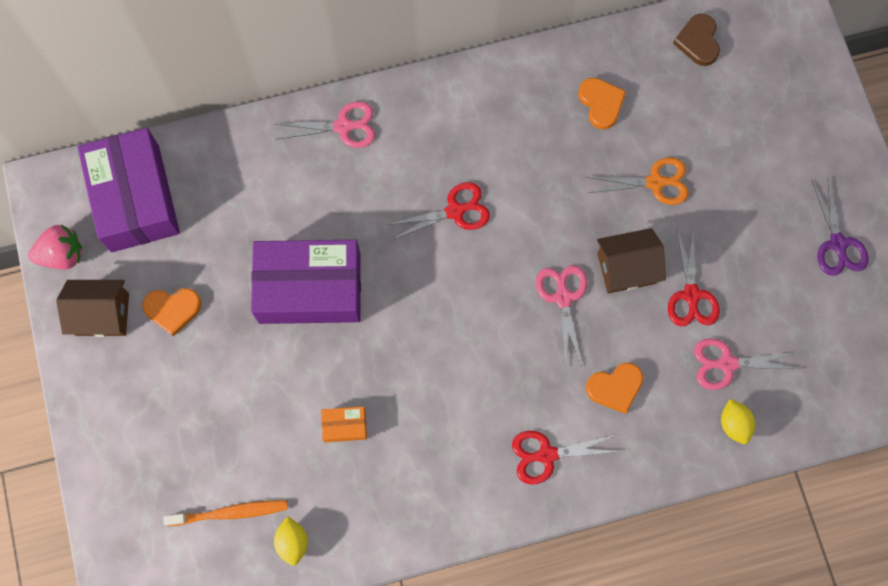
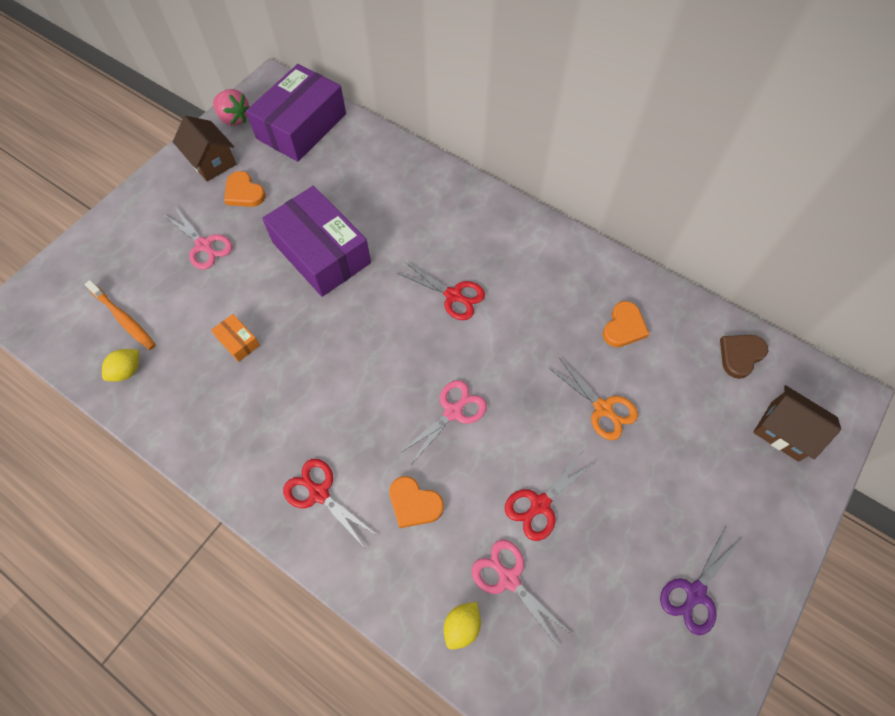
camera: 50 degrees right, 10 degrees down
(344, 126) = (450, 193): pink scissors -> pink scissors (204, 245)
(626, 268) = (517, 439): brown house -> brown house (784, 431)

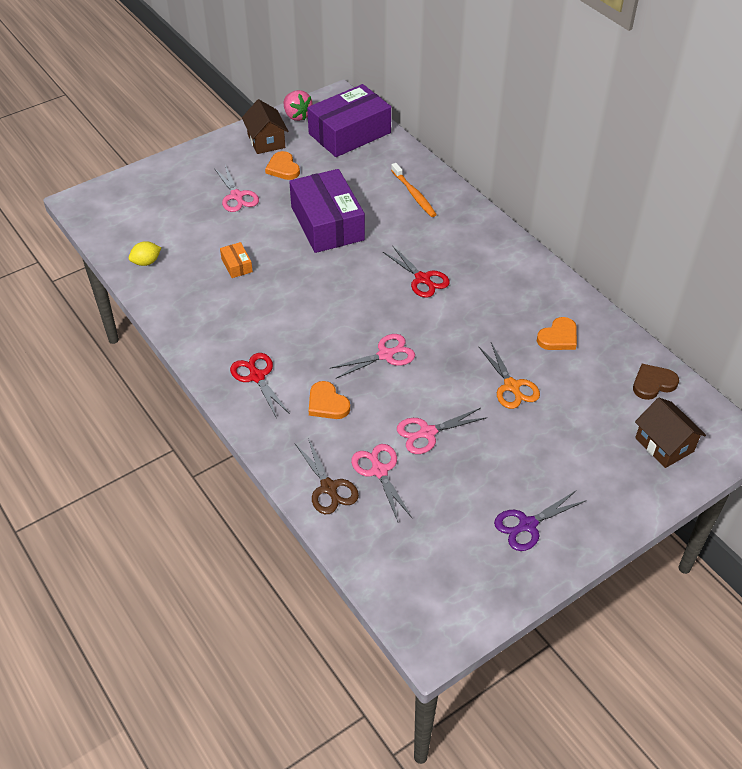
camera: 20 degrees right, 15 degrees down
(124, 319) = (157, 229): orange toothbrush -> orange toothbrush (414, 195)
(462, 626) = (329, 488): yellow lemon -> brown scissors
(539, 504) = (427, 433): red scissors -> pink scissors

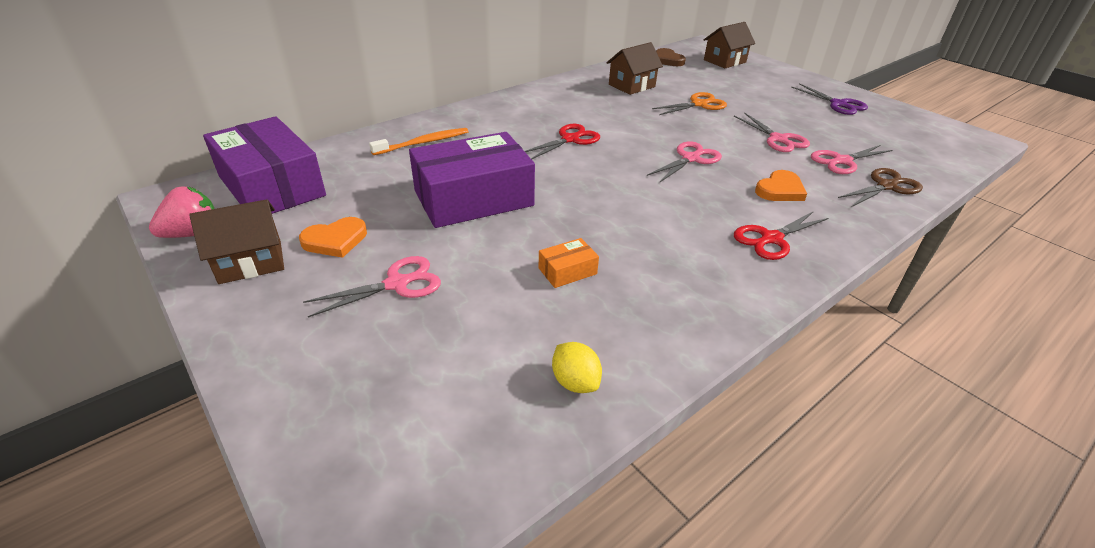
camera: 95 degrees left, 10 degrees down
(386, 355) = (691, 158): pink scissors -> pink scissors turned 75 degrees clockwise
(558, 337) = (631, 86): orange heart -> brown house

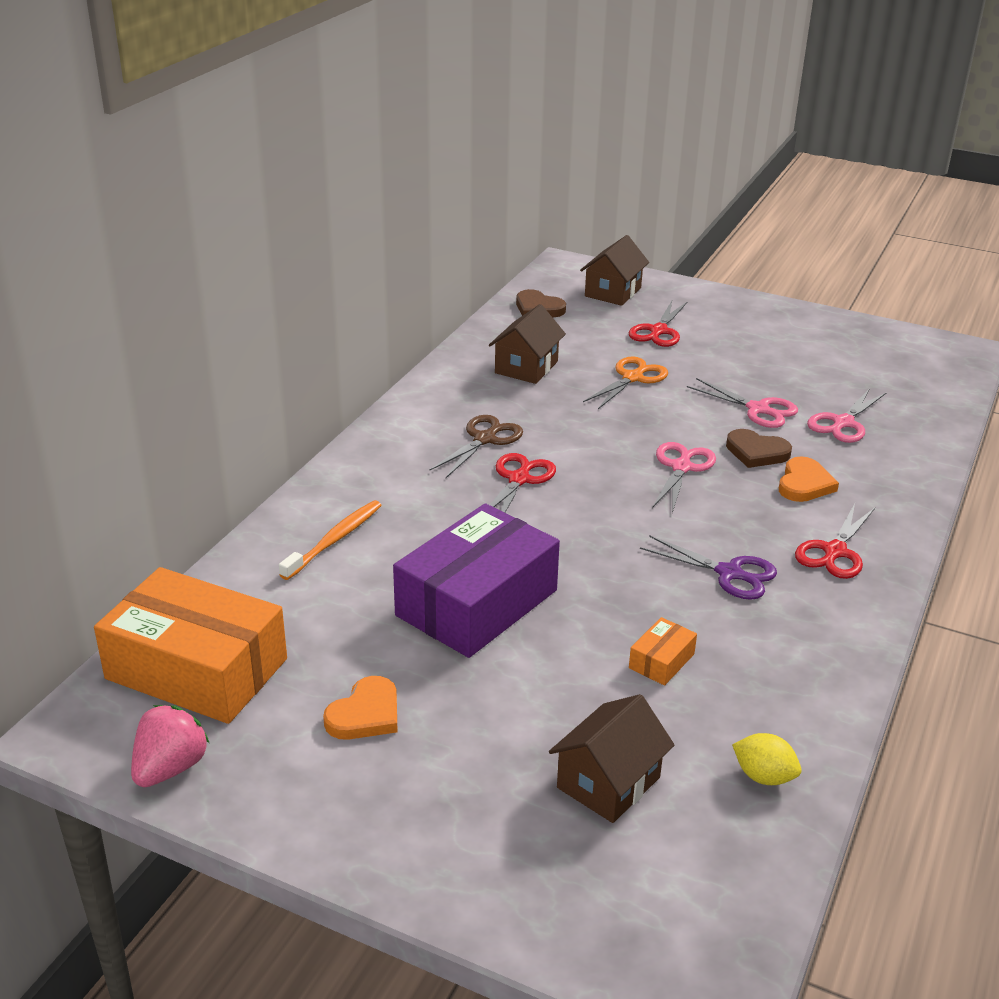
camera: 25 degrees left, 5 degrees down
(250, 261) = (290, 776): brown house -> brown house (608, 782)
(271, 186) = (197, 669): purple box -> orange box
(397, 284) = (494, 740): pink scissors -> none
(739, 85) = (658, 331): none -> red scissors
(756, 163) = (756, 452): none -> brown heart
(838, 104) = (791, 334): purple scissors -> purple scissors (730, 573)
(886, 186) = (905, 446): brown scissors -> brown scissors (485, 439)

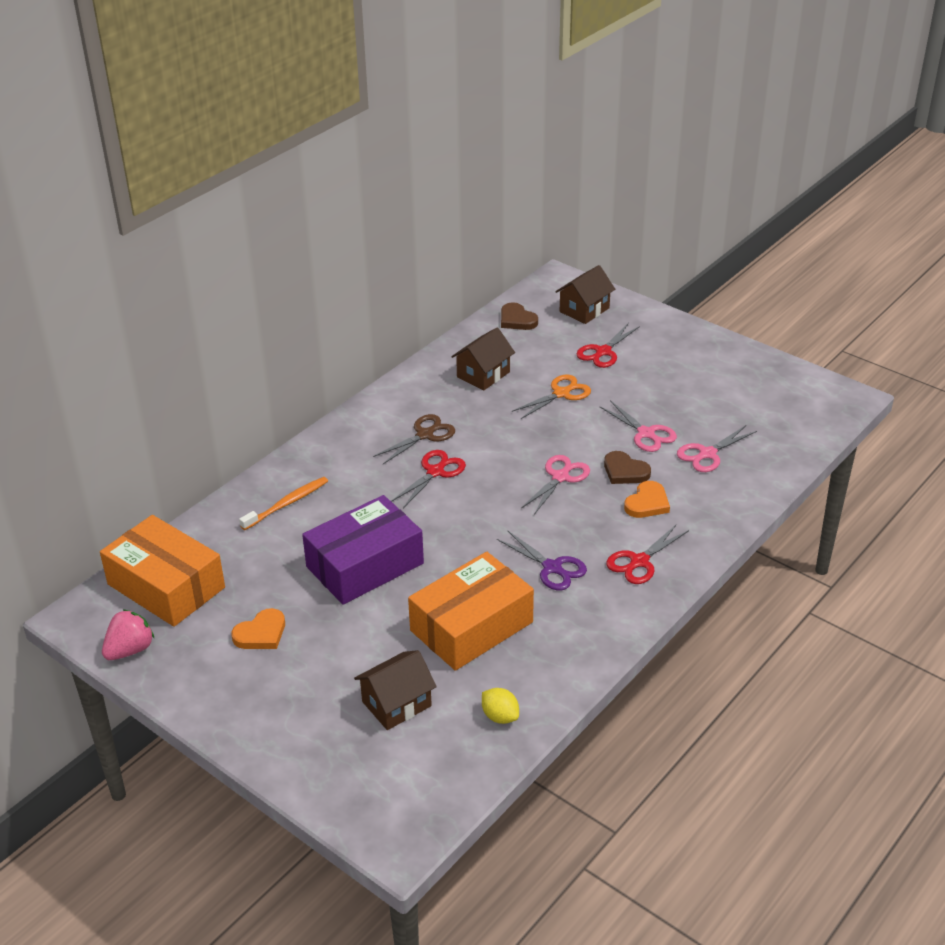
camera: 15 degrees right, 5 degrees up
(661, 661) = (471, 626): orange box -> orange box, size x2.45

